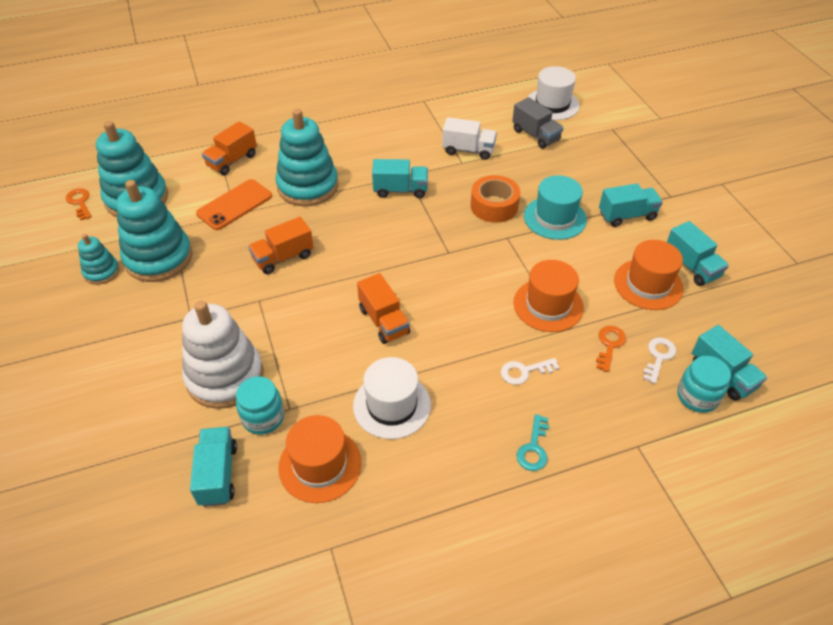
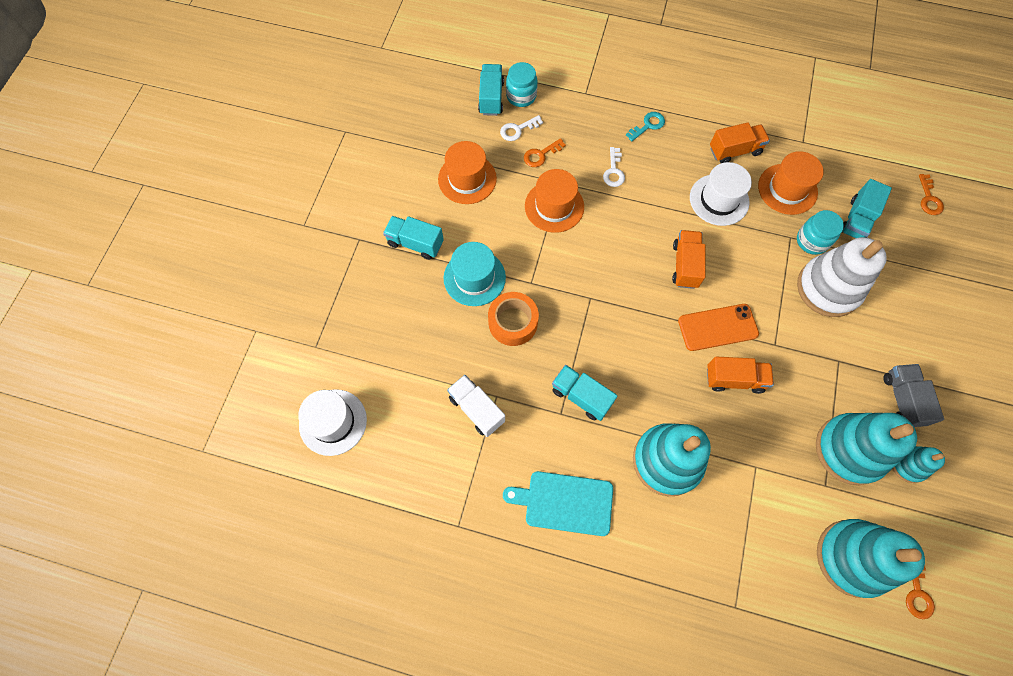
camera: 145 degrees left, 20 degrees up
(126, 562) = (929, 198): none -> orange key
(232, 161) = (728, 558): orange truck -> orange truck (734, 151)
(235, 205) = (752, 480): orange phone -> orange phone (717, 327)
(365, 137) = (564, 502): none -> turquoise cutting board
(524, 371) = (613, 171): white key -> white key turned 75 degrees clockwise
(535, 135) = (394, 387): grey truck -> grey truck (902, 399)
(691, 266) = (420, 173): turquoise truck -> none

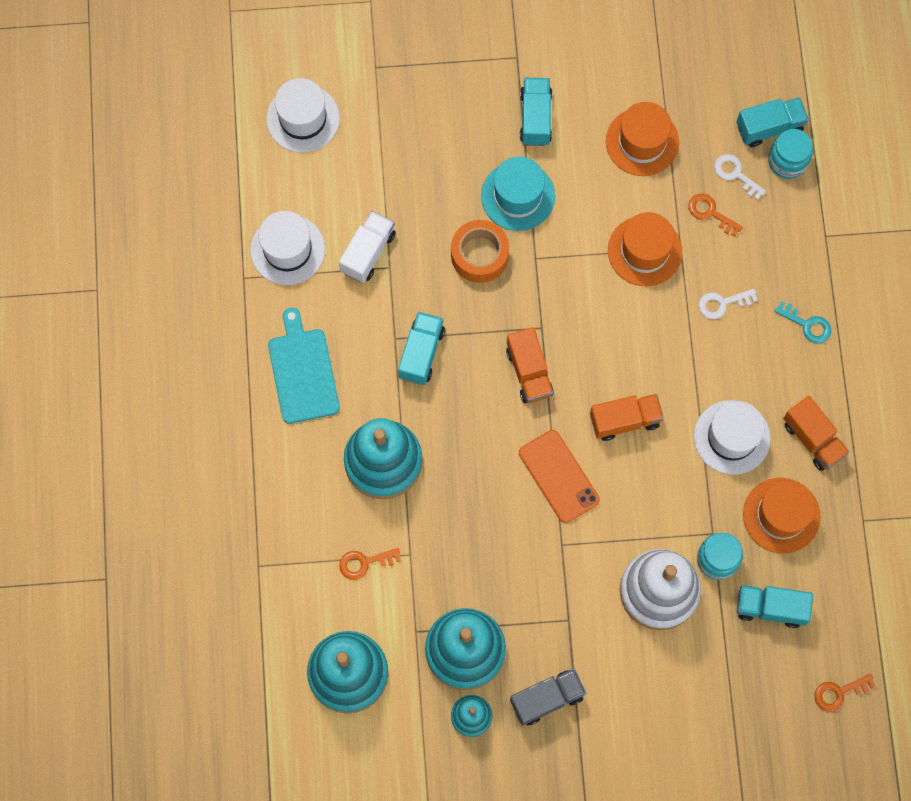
camera: 70 degrees right, 5 degrees up
(447, 477) = (287, 249): none -> white hat
(734, 379) = (502, 509): orange truck -> orange truck (529, 372)
(917, 592) = (335, 745): orange key -> orange key (364, 563)

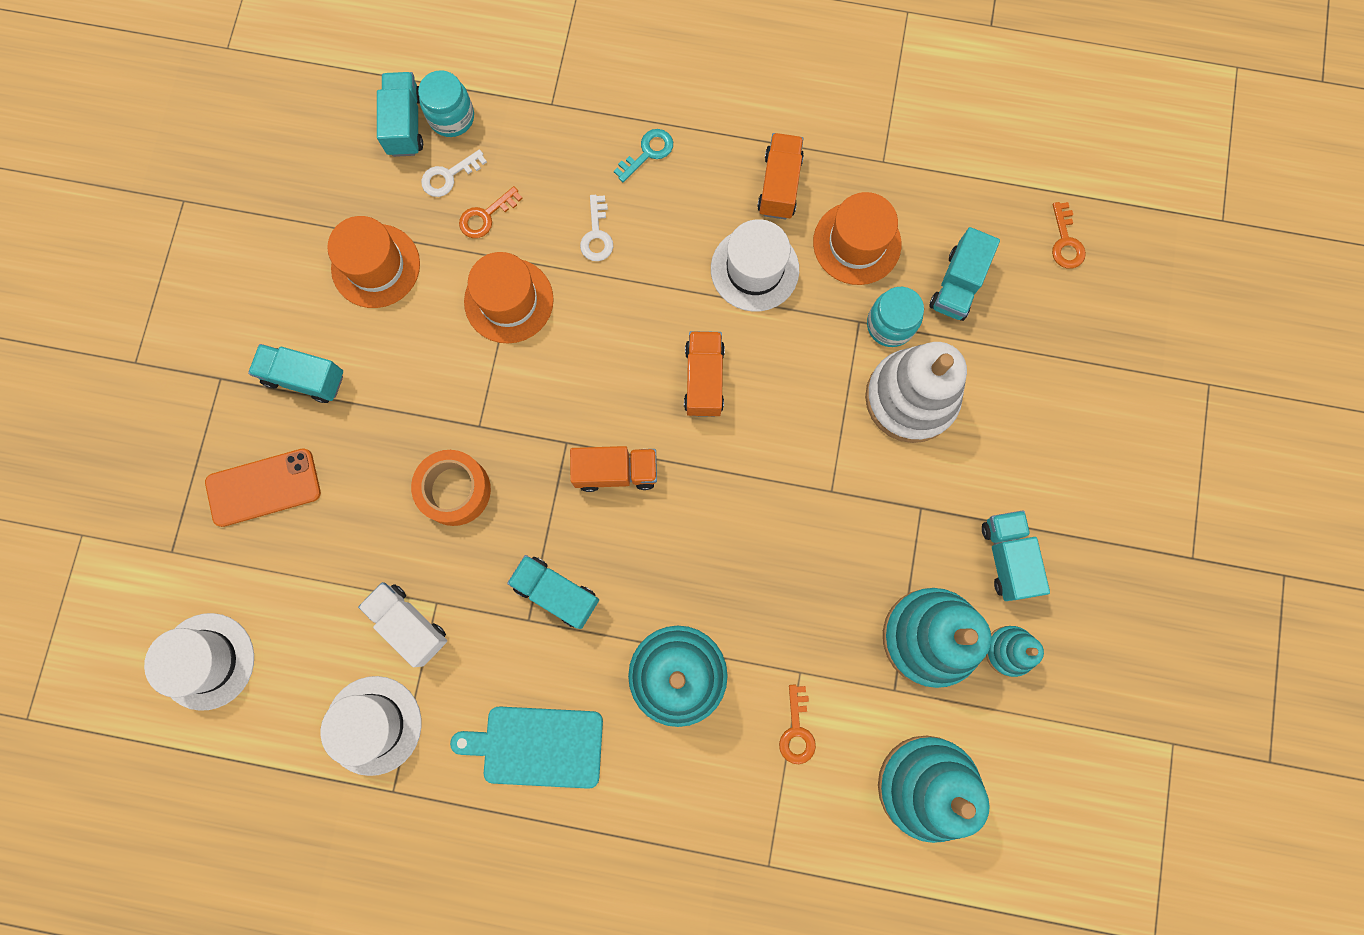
camera: 75 degrees left, 5 degrees up
(518, 196) = (395, 425): turquoise hat -> none
(547, 699) = (1007, 557): grey truck -> turquoise truck
(559, 476) = (750, 472): orange phone -> orange phone (263, 487)
(813, 439) = (779, 185): orange truck -> orange truck turned 60 degrees counterclockwise

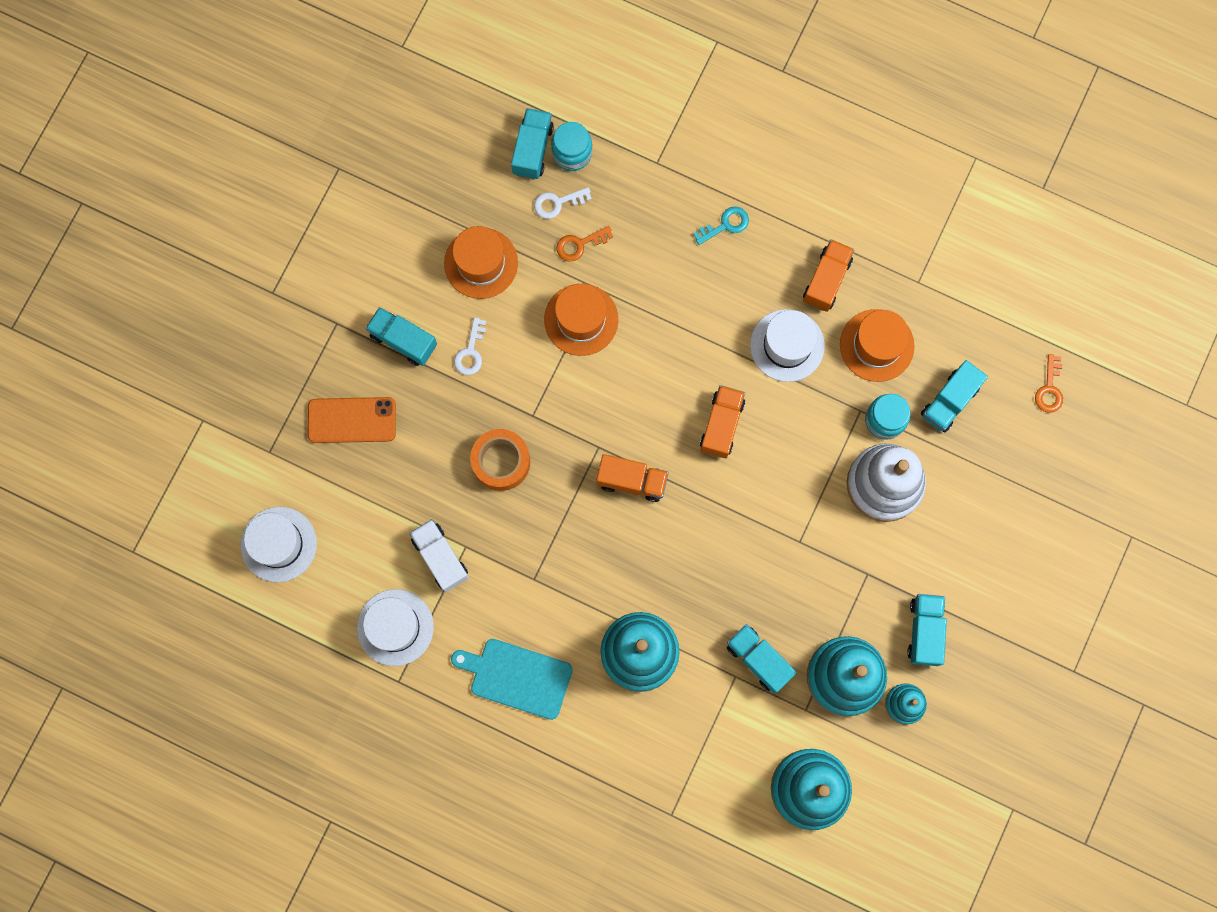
camera: 15 degrees right, 0 degrees up
(556, 593) = (561, 563): turquoise truck -> turquoise truck (758, 659)
(597, 234) = (666, 283): white key -> white key (471, 352)
(797, 730) = (720, 719): orange key -> none

